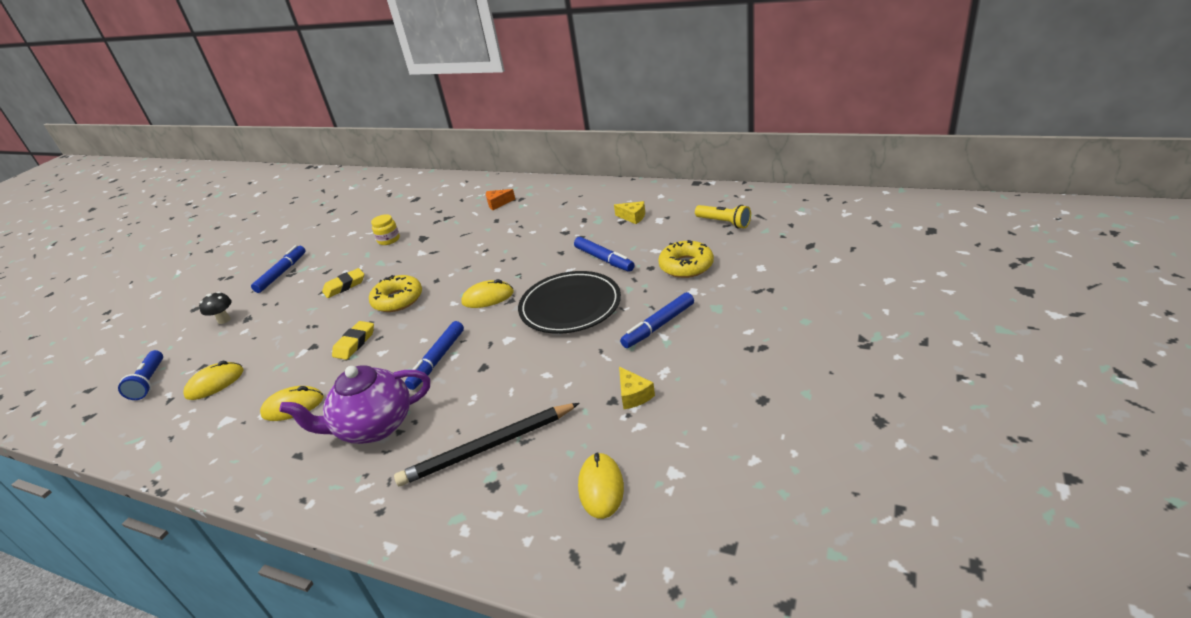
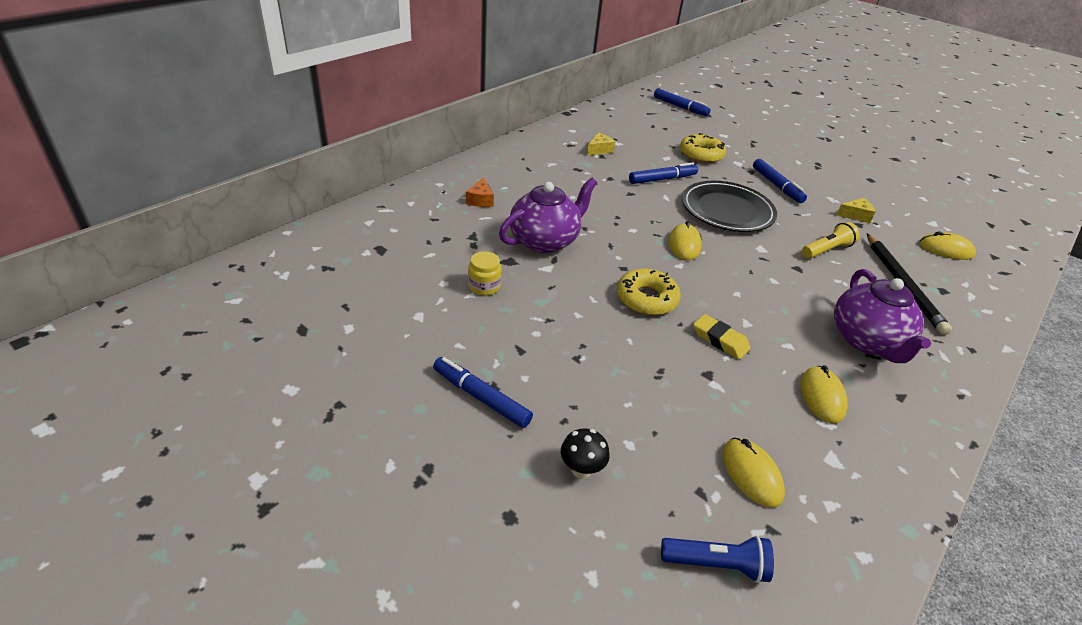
camera: 80 degrees left, 5 degrees up
(344, 286) = (579, 336): yellow eraser -> none
(438, 359) = (776, 290): blue marker -> blue marker (680, 107)
(456, 241) = (545, 241): none -> purple teapot
(724, 223) = (648, 125): yellow flashlight -> yellow flashlight (826, 250)

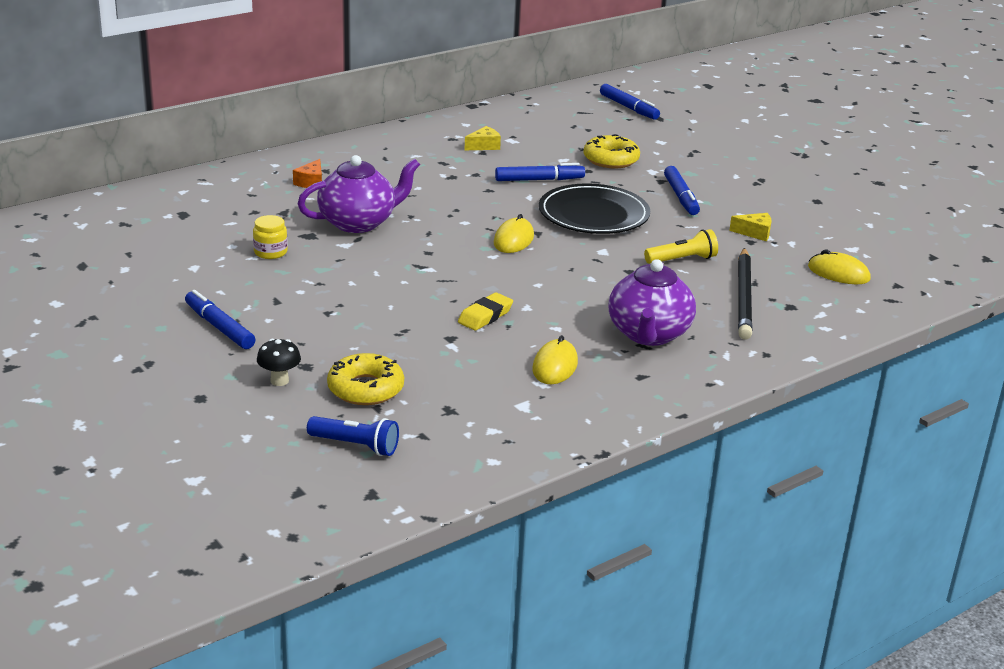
camera: 15 degrees right, 10 degrees down
(646, 299) = (433, 278): yellow donut -> yellow donut (365, 389)
(720, 340) = (485, 316): yellow eraser -> yellow eraser turned 75 degrees clockwise
(751, 474) = (434, 403): yellow mouse -> none

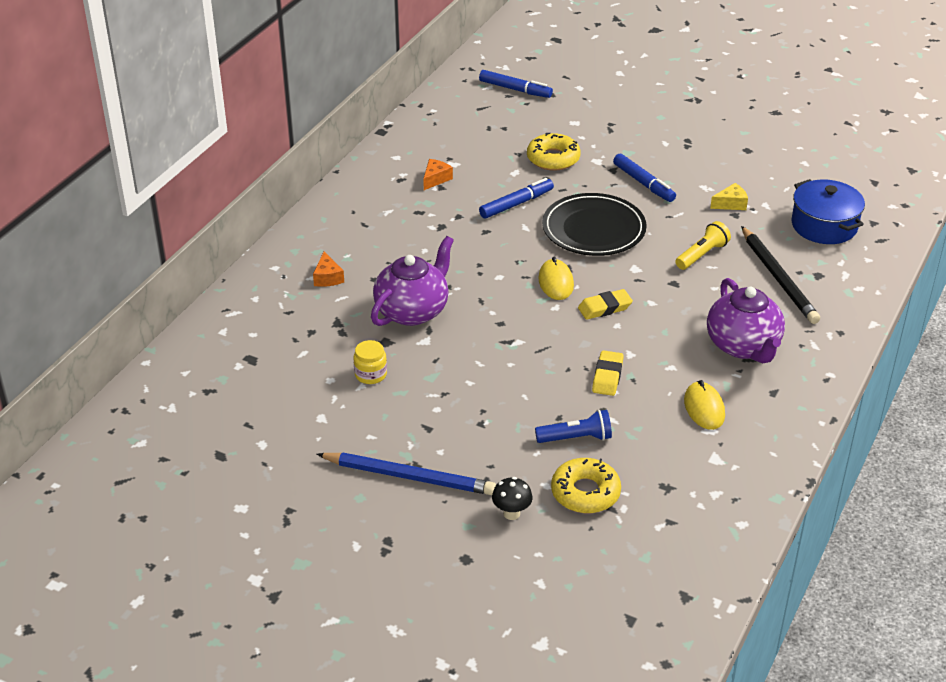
camera: 25 degrees left, 10 degrees up
(219, 327) = (409, 477): blue marker -> blue pencil
(355, 446) = (630, 554): blue flashlight -> blue flashlight (576, 438)
(484, 146) = (436, 179): yellow cheese -> orange cheese
(540, 269) = (604, 308): none -> yellow eraser
(838, 273) = (824, 225): yellow mouse -> blue pot

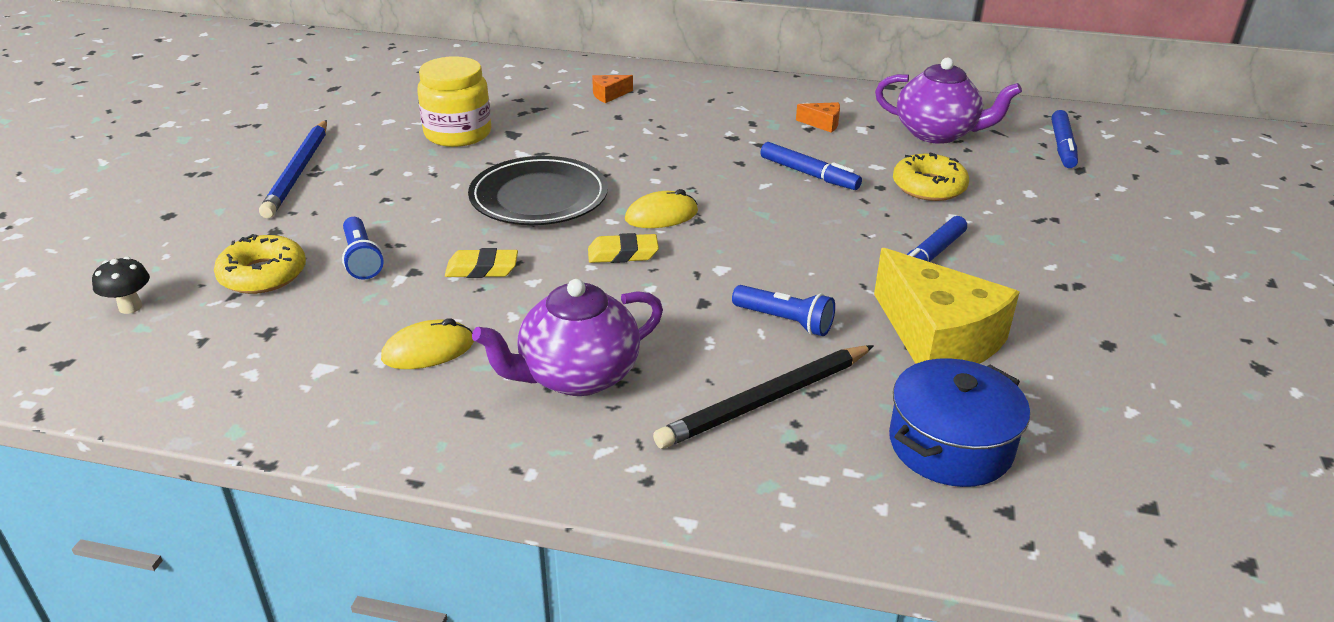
camera: 75 degrees right, 5 degrees down
(370, 374) = (458, 134): yellow jar -> yellow jar, size x1.94
(413, 311) = (570, 141): purple teapot -> purple teapot (937, 133)
(511, 513) = (234, 232): black mushroom -> black mushroom (130, 307)
(593, 229) = (791, 230): black plate -> black plate (539, 197)
(604, 308) = (623, 254): yellow eraser -> yellow eraser turned 60 degrees counterclockwise
(702, 255) = (784, 321): yellow flashlight -> blue flashlight
(731, 204) = (937, 338): yellow cheese -> yellow cheese, size x2.42

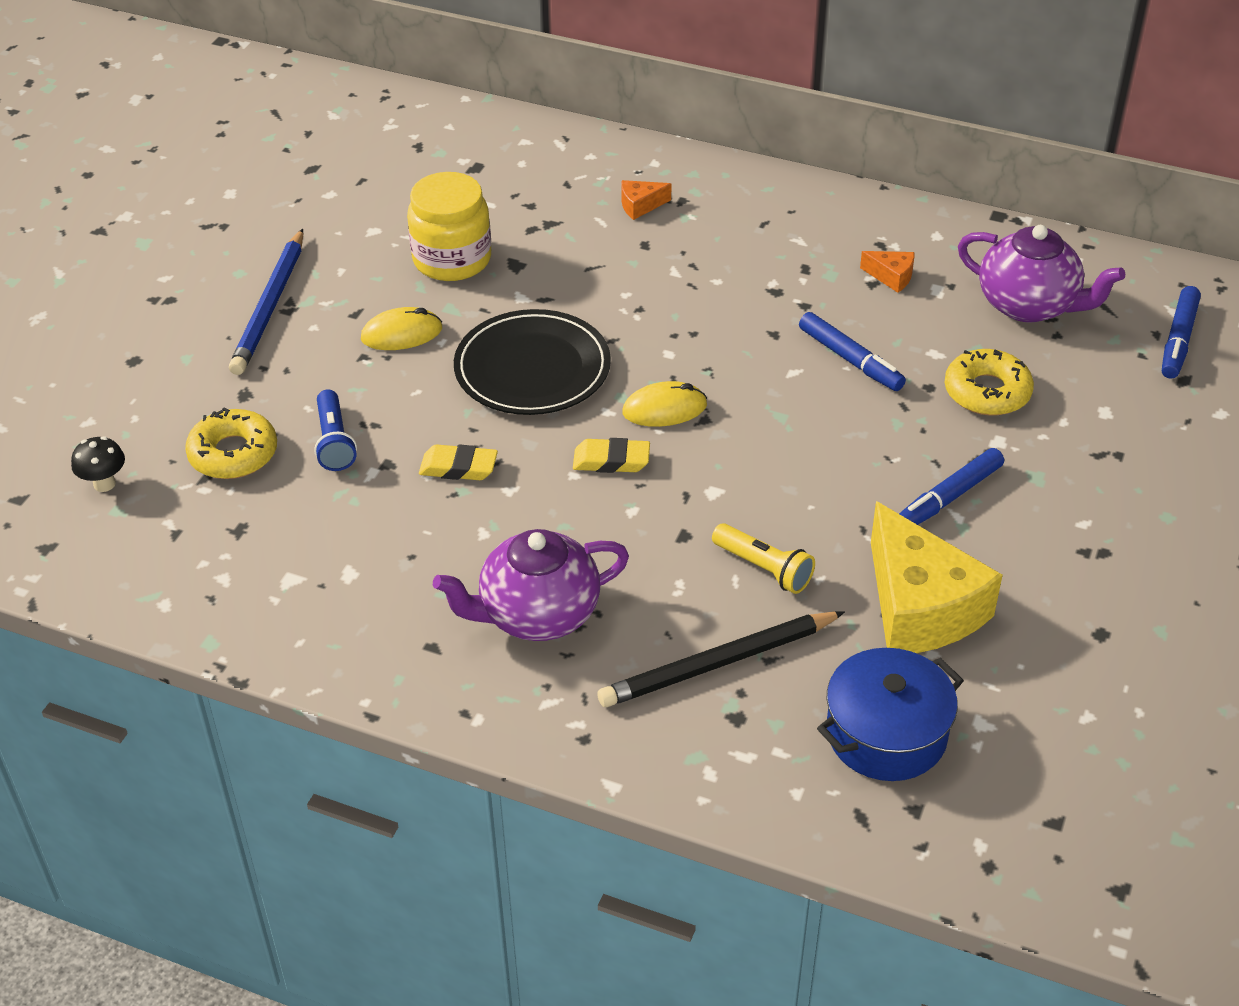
camera: 10 degrees right, 10 degrees up
(428, 350) = (394, 568): yellow mouse -> yellow mouse (401, 334)
(784, 321) = (764, 568): blue flashlight -> yellow flashlight

